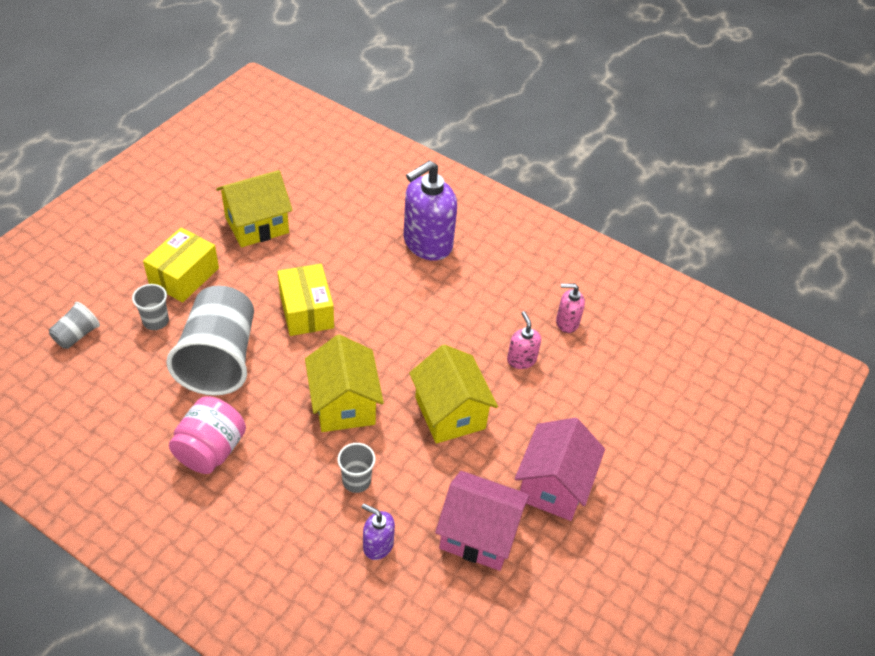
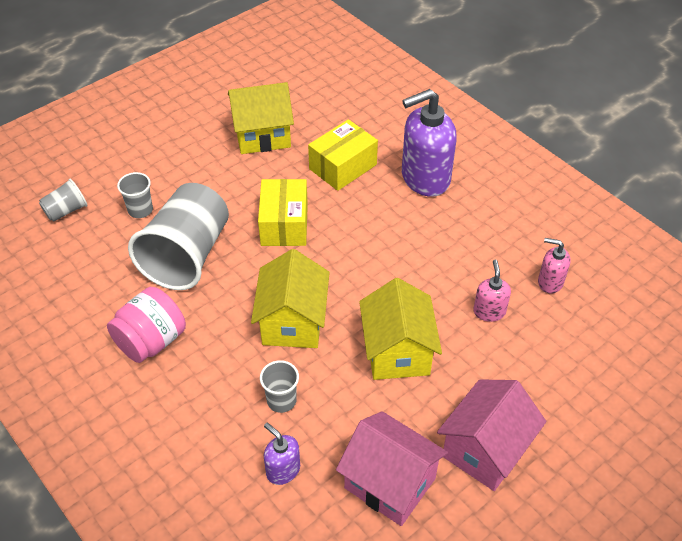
camera: 20 degrees right, 0 degrees up
(184, 276) = (179, 172): yellow box -> yellow box (343, 167)

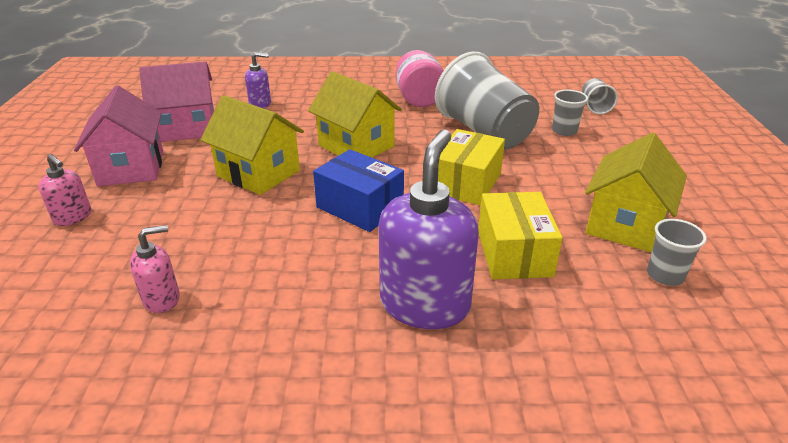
camera: 130 degrees right, 15 degrees down
(281, 400) = (303, 119): grey cup -> grey cup (665, 275)
(284, 224) = (466, 183): yellow box -> yellow box turned 75 degrees clockwise
(373, 260) = (360, 207): none -> blue box
(489, 311) = (207, 237): pink soap dispenser -> pink soap dispenser (73, 217)

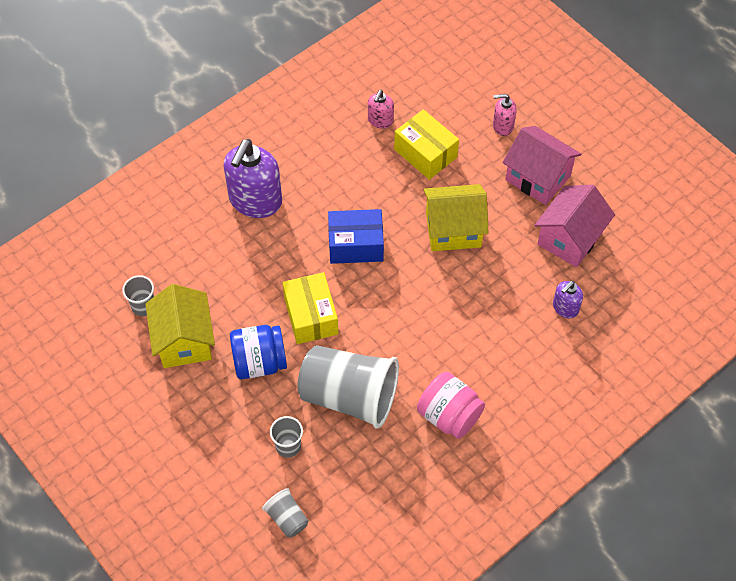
camera: 140 degrees right, 25 degrees up
(356, 146) = (425, 305): yellow house -> none
(425, 304) = (255, 201): purple soap dispenser -> purple soap dispenser turned 45 degrees clockwise
(514, 253) = (235, 268): yellow box -> yellow box (425, 153)
(549, 178) = (259, 362): none -> blue jar

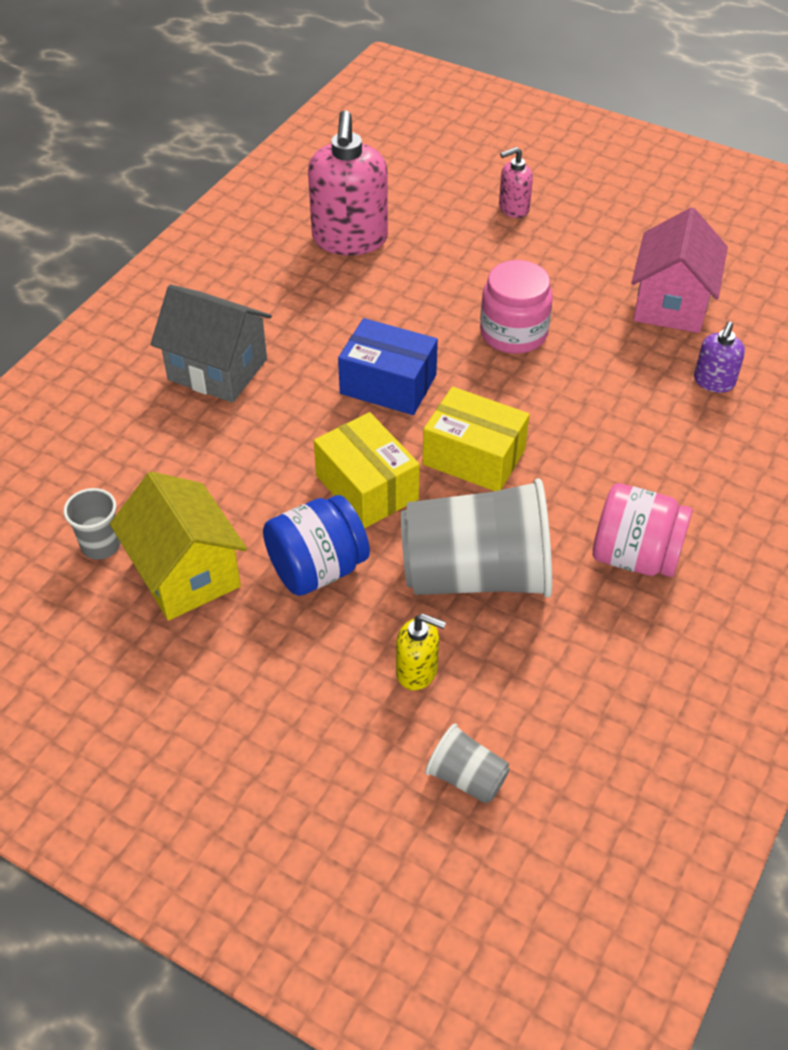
camera: 20 degrees left, 10 degrees down
(255, 201) = (217, 369): purple soap dispenser -> grey house
(288, 446) = (417, 671): grey cup -> yellow soap dispenser
(356, 245) = (388, 384): blue box -> blue box turned 45 degrees clockwise
(380, 120) = (349, 239): pink soap dispenser -> pink soap dispenser, size x2.02
(425, 153) = (429, 260): yellow box -> yellow box (474, 457)
(453, 230) = (513, 333): yellow house -> pink jar
(537, 178) = (590, 251): pink house -> none

